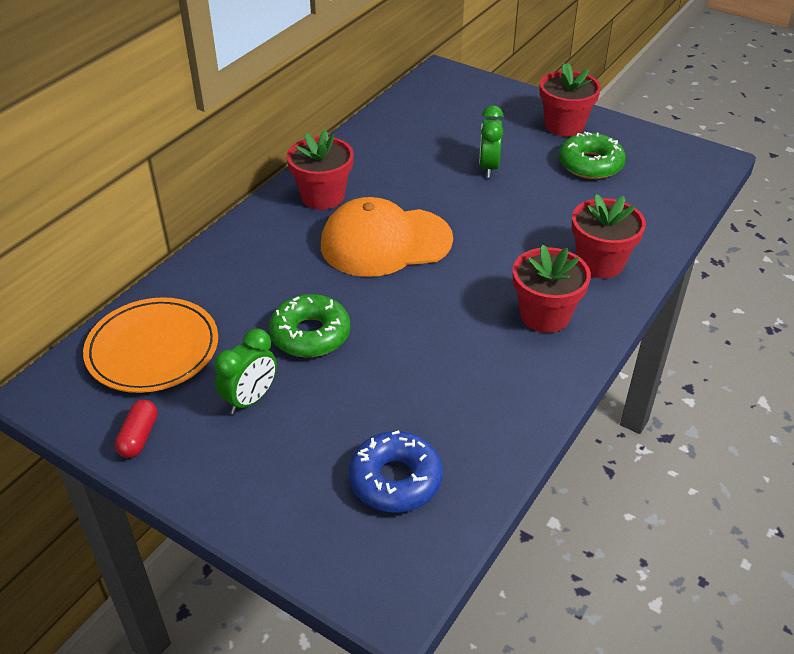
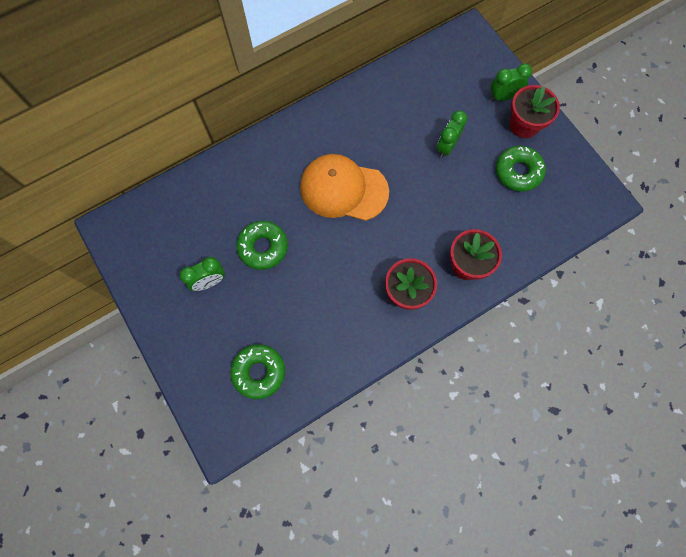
camera: 25 degrees right, 30 degrees up
(139, 437) = (142, 282): red capsule -> none
(153, 349) = (173, 220): orange plate -> none
(323, 196) = (325, 131): red flower pot -> none
(395, 480) = (259, 372): blue donut -> green donut
(521, 110) = (503, 97): none -> green clock

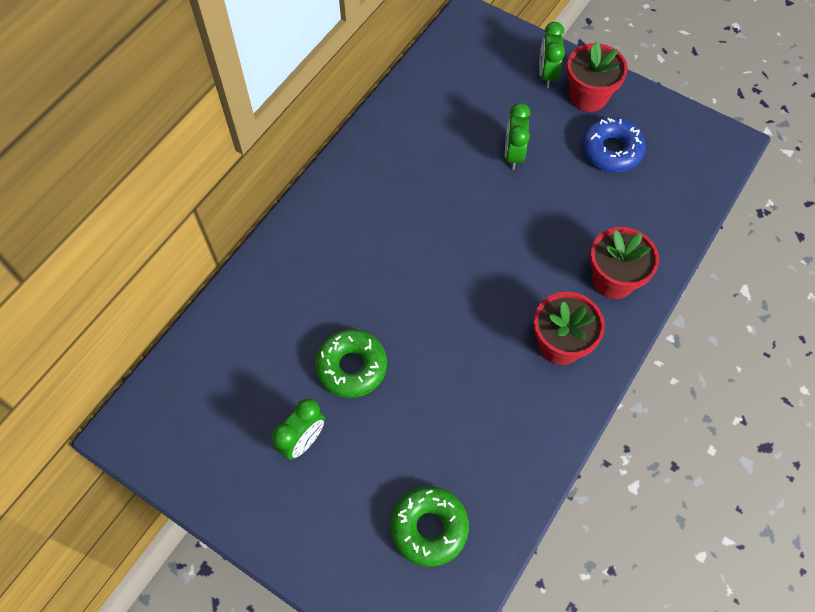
camera: 25 degrees left, 10 degrees down
(343, 189) = (416, 254): orange cap -> none
(503, 97) = (547, 74): green clock -> green clock turned 45 degrees counterclockwise
(518, 172) = (611, 150): green donut -> blue donut

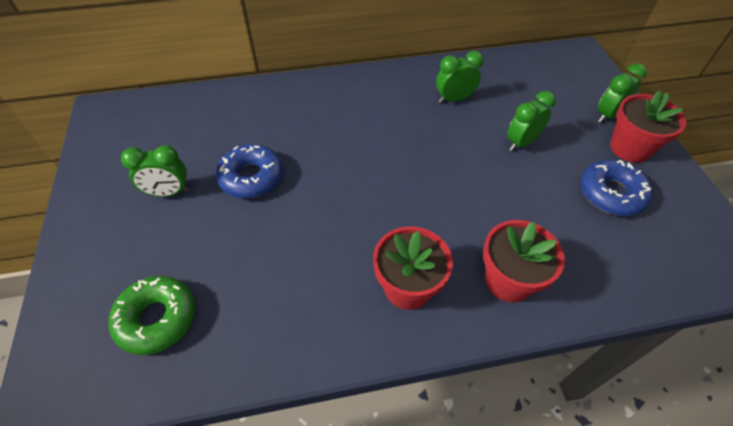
camera: 45 degrees right, 10 degrees down
(351, 367) = (251, 177): green donut -> blue donut
(422, 153) = (454, 99): none -> green clock

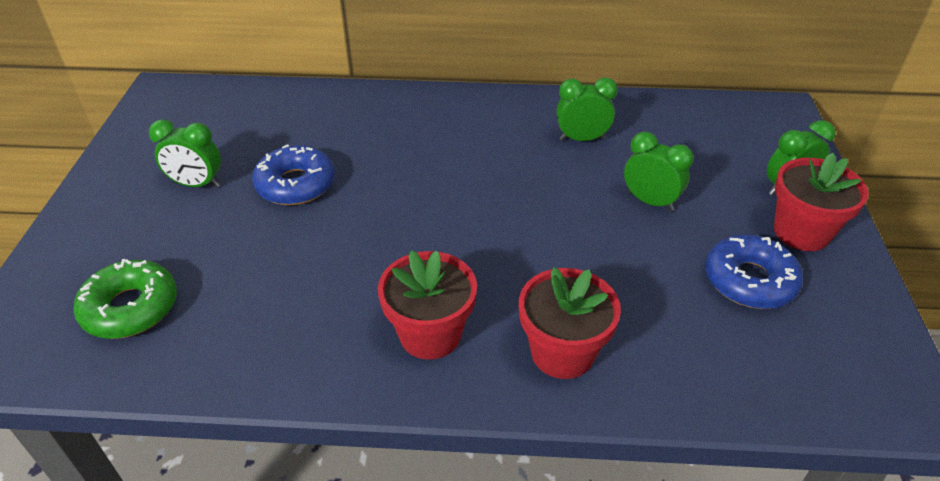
camera: 15 degrees right, 10 degrees down
(521, 143) = (650, 202): green clock -> green clock turned 60 degrees clockwise

